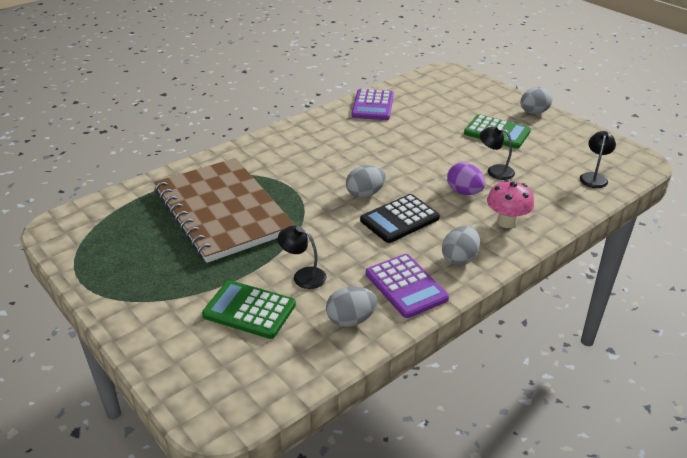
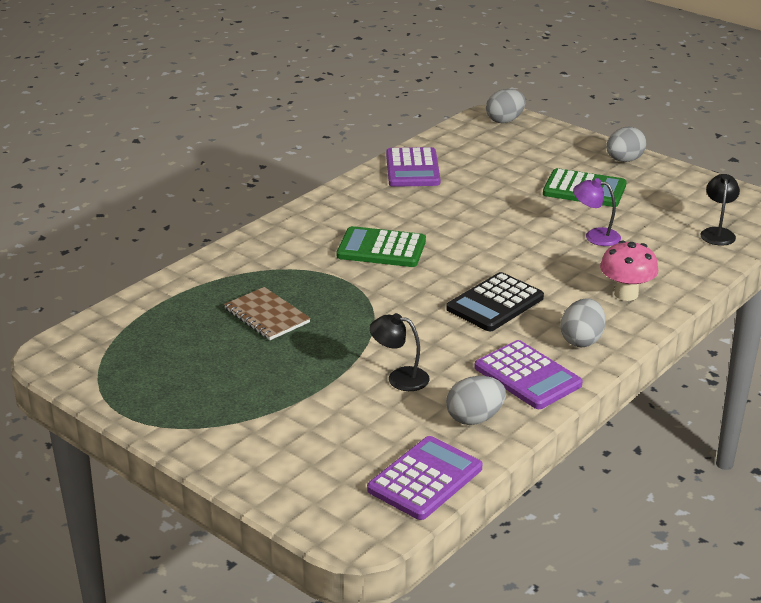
camera: 10 degrees left, 5 degrees down
(222, 211) = (266, 316): brown notebook -> brown notebook, size x0.42
(249, 310) = (349, 421): green calculator -> green calculator (381, 249)
(291, 373) = (425, 479): none -> purple calculator
(365, 194) = (441, 278): grey egg -> grey egg (505, 120)
(464, 192) = (564, 265): purple egg -> none
(495, 171) = (595, 236): black lamp -> purple lamp

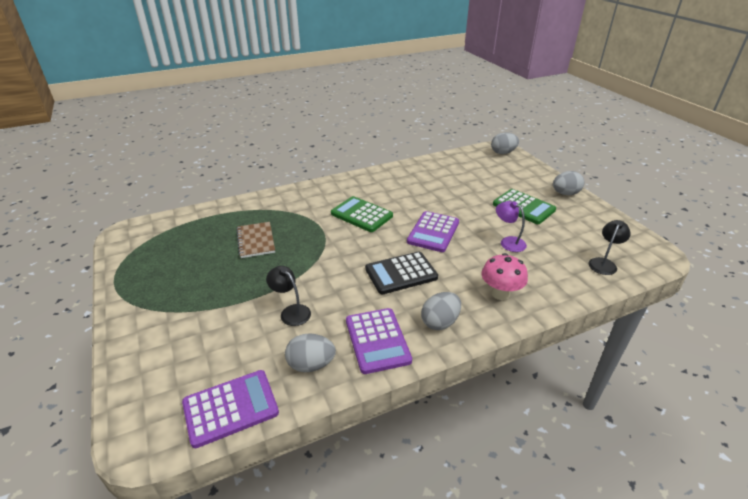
camera: 25 degrees right, 5 degrees up
(412, 169) = (423, 169): purple calculator -> purple calculator (433, 232)

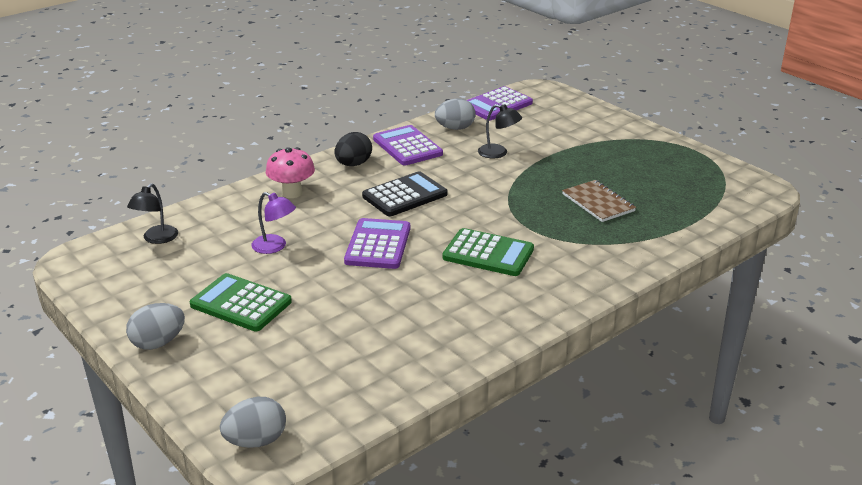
camera: 165 degrees right, 5 degrees down
(440, 322) = (353, 164): grey egg -> black egg

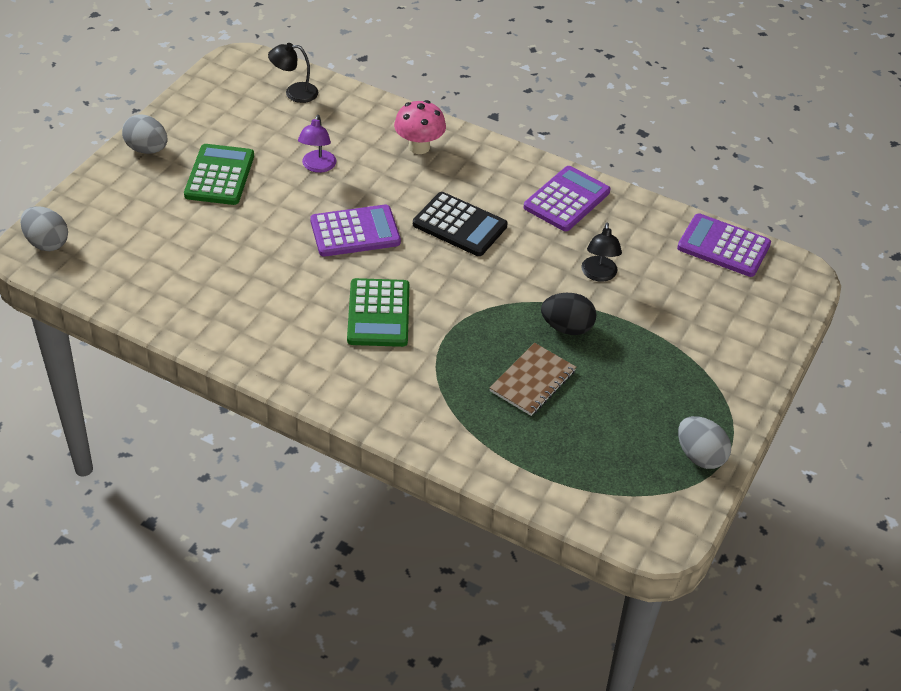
camera: 65 degrees right, 15 degrees up
(353, 164) = (502, 171): black egg -> black egg (567, 327)
(455, 128) = (636, 225): grey egg -> grey egg (700, 456)

